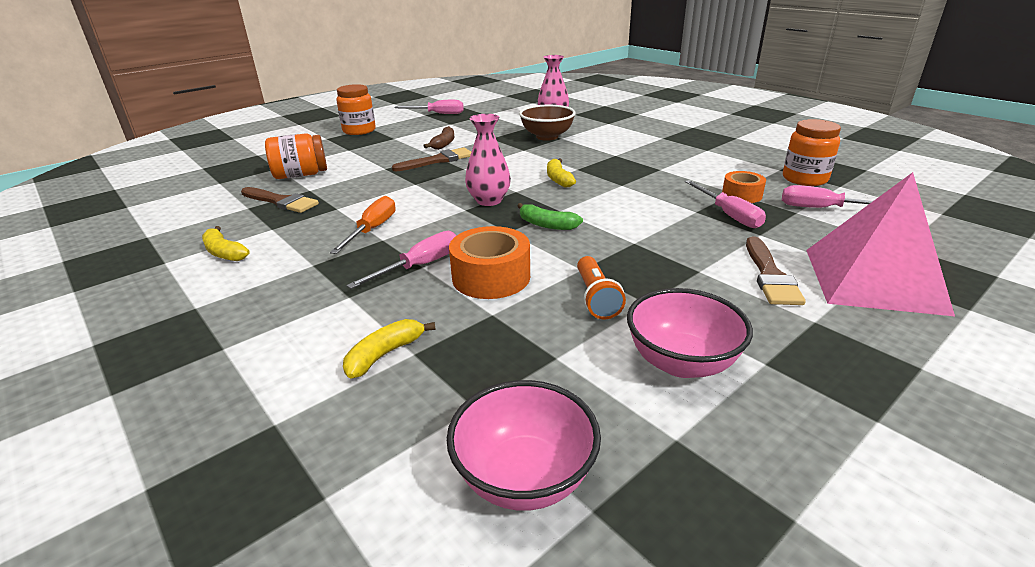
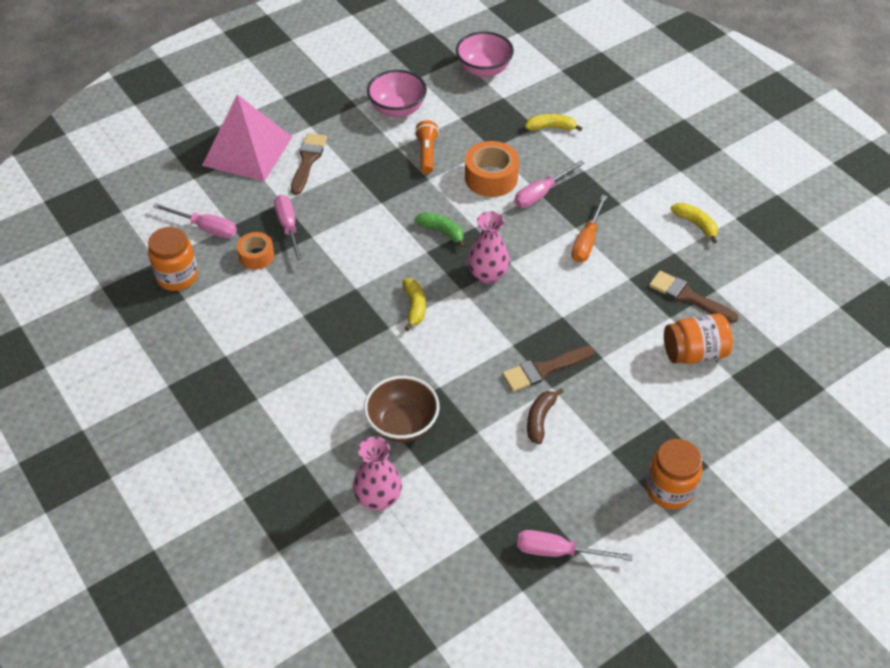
camera: 175 degrees left, 20 degrees up
(385, 354) = (551, 127): yellow banana -> yellow banana turned 135 degrees counterclockwise

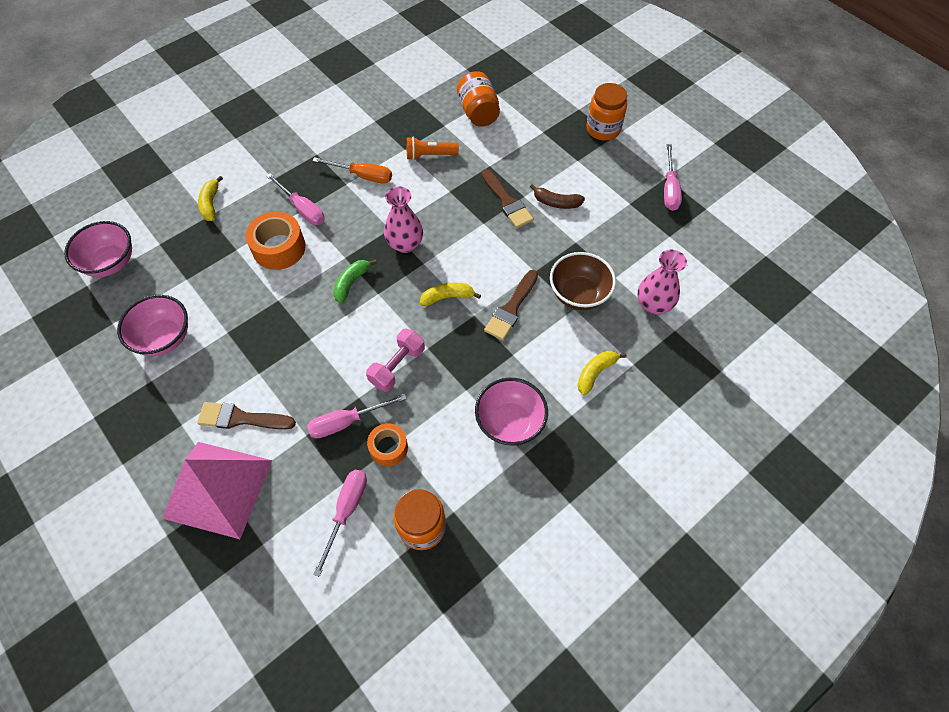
camera: 95 degrees left, 10 degrees up
(260, 347) = (510, 422): none -> pink bowl
(339, 264) = (397, 366): none -> pink dumbbell
(426, 153) = (239, 304): orange flashlight -> orange flashlight (430, 155)
(688, 297) = (422, 114): brown brush -> brown brush (511, 308)
(696, 224) = (342, 107): yellow banana -> yellow banana (595, 373)

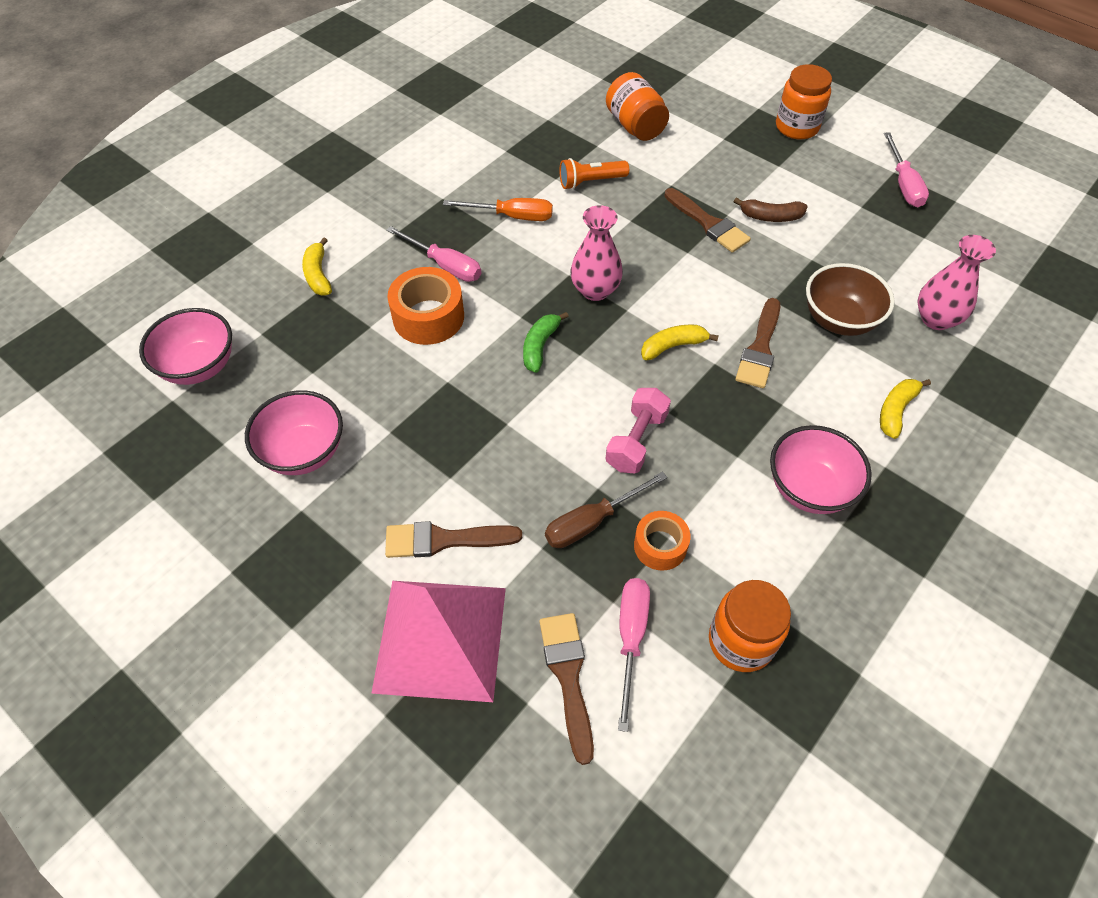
camera: 10 degrees left, 5 degrees down
(295, 531) = (568, 677): none -> brown brush
(346, 422) = (592, 521): pink screwdriver -> brown screwdriver

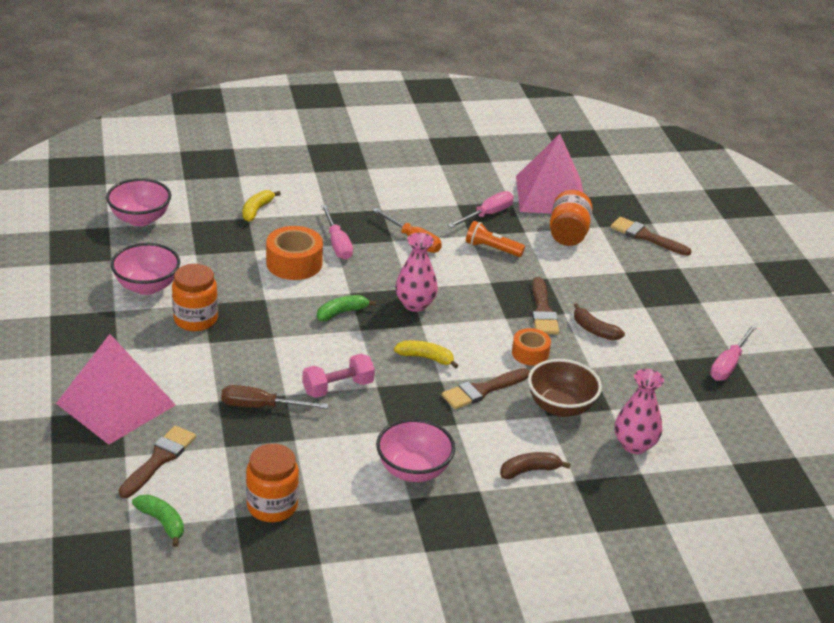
camera: 35 degrees right, 20 degrees down
(445, 540) = (171, 366): brown brush -> brown brush (646, 237)
(574, 92) = (550, 195): none -> pink pyramid
(631, 638) = (213, 466): pink screwdriver -> pink screwdriver (487, 215)
(660, 546) = (285, 440): orange tape -> orange tape (530, 353)
(664, 760) = (162, 522): none -> green banana
(796, 127) = (693, 292): orange jar -> orange jar (195, 319)
(896, 410) = (529, 470): yellow banana -> brown banana

